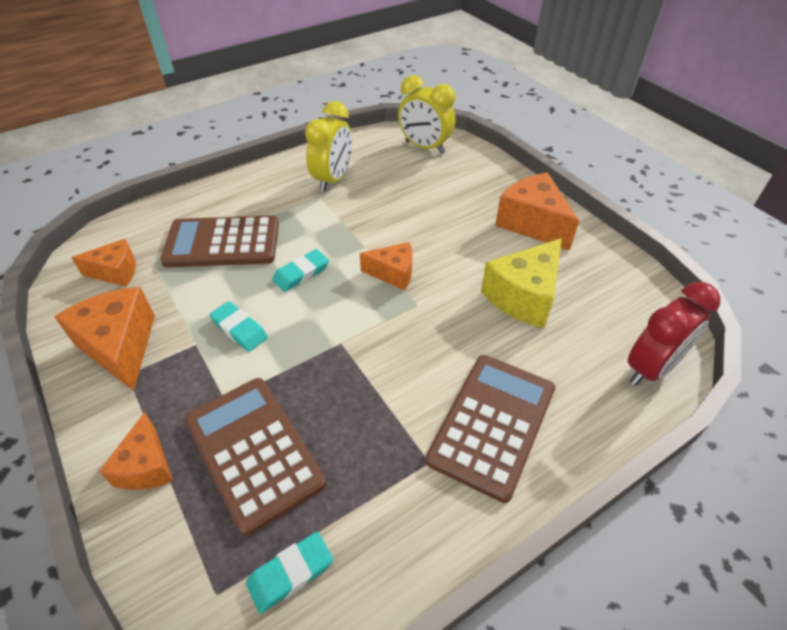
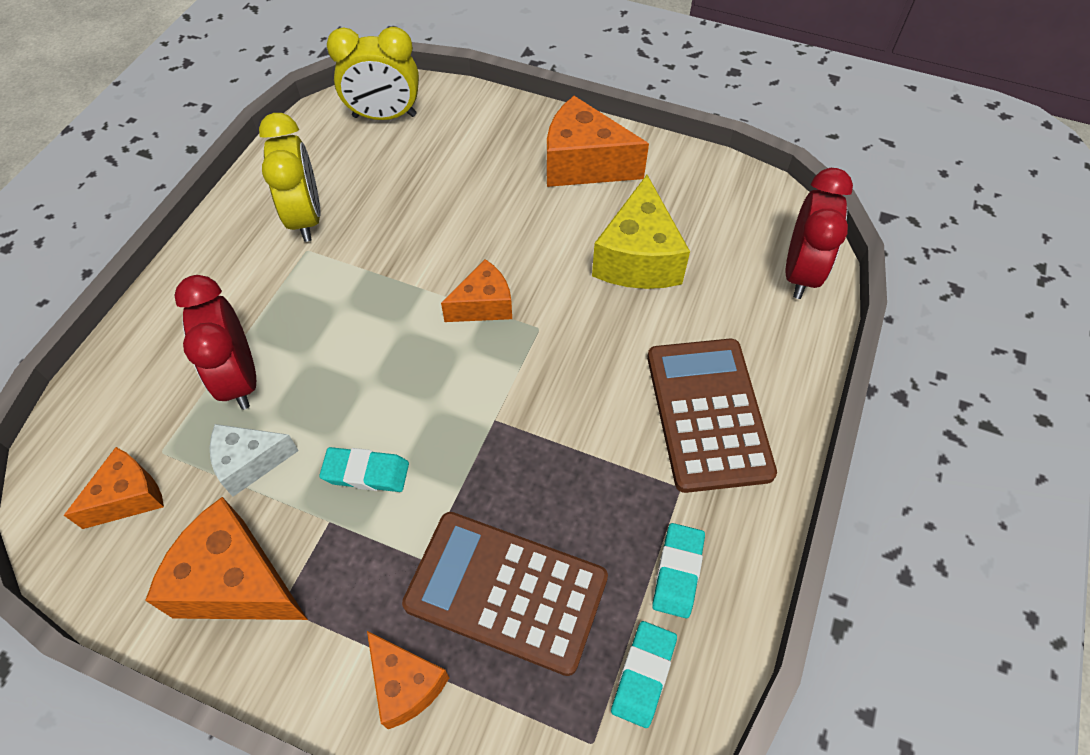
camera: 35 degrees left, 10 degrees up
(186, 288) = (250, 463): none -> white cheese
(222, 243) = (239, 378): brown calculator -> red clock
(301, 273) = (378, 363): turquoise eraser -> turquoise eraser (678, 572)

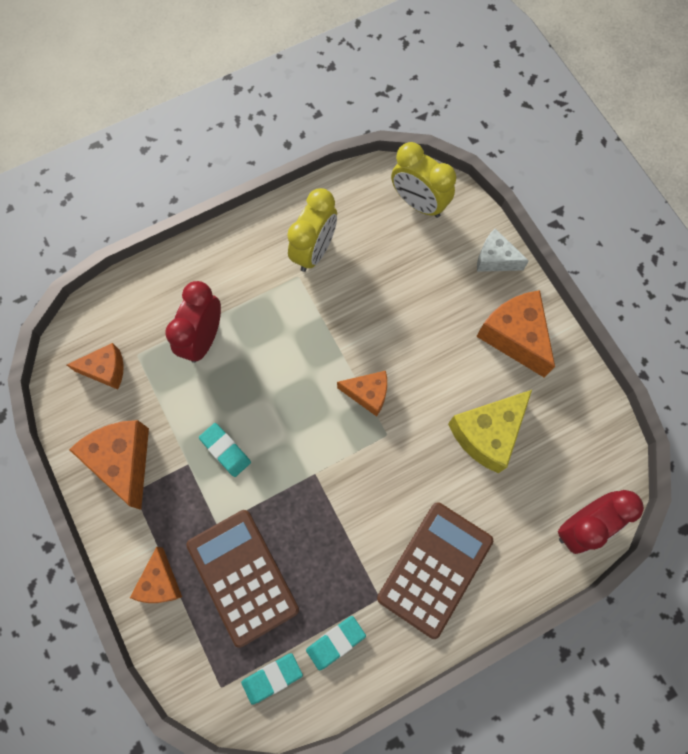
camera: 40 degrees right, 15 degrees up
(250, 463) = (174, 397): white cheese -> white cheese (495, 259)

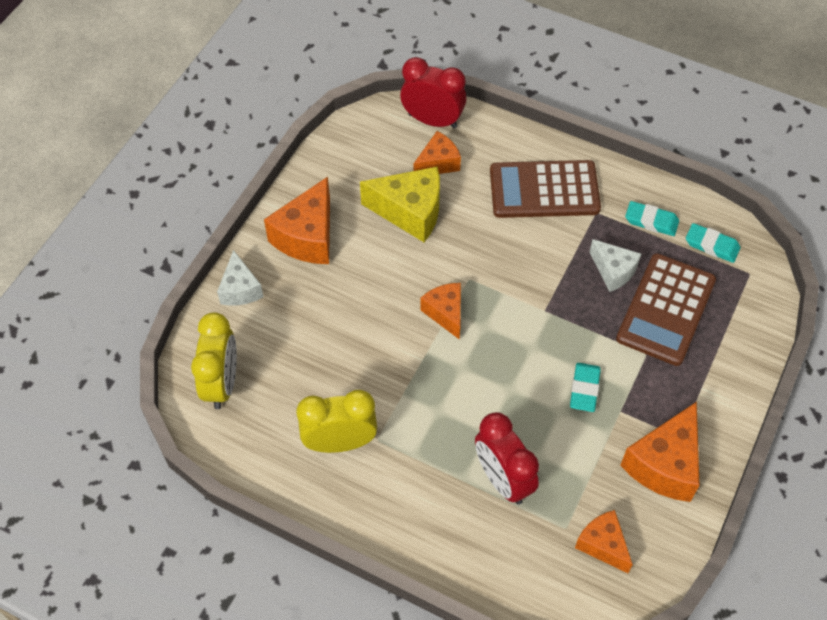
camera: 125 degrees left, 15 degrees down
(160, 582) = (724, 364): orange cheese -> orange cheese (438, 163)
(203, 338) = (503, 479): red clock -> red clock turned 75 degrees clockwise
(310, 562) = (613, 271): none -> white cheese

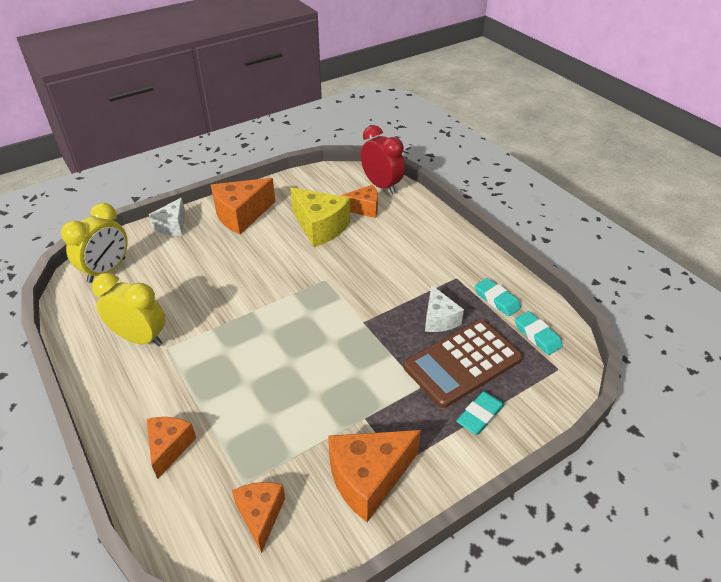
camera: 30 degrees right, 15 degrees down
(445, 313) = (289, 293): orange cheese -> orange cheese (169, 447)
(503, 479) = (227, 421): red clock -> none
(544, 190) = (427, 250): brown calculator -> none
(584, 389) = (348, 388): turquoise eraser -> turquoise eraser (480, 415)

